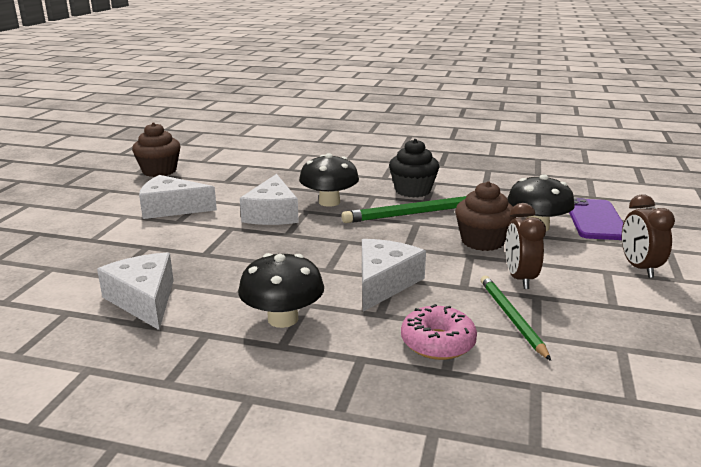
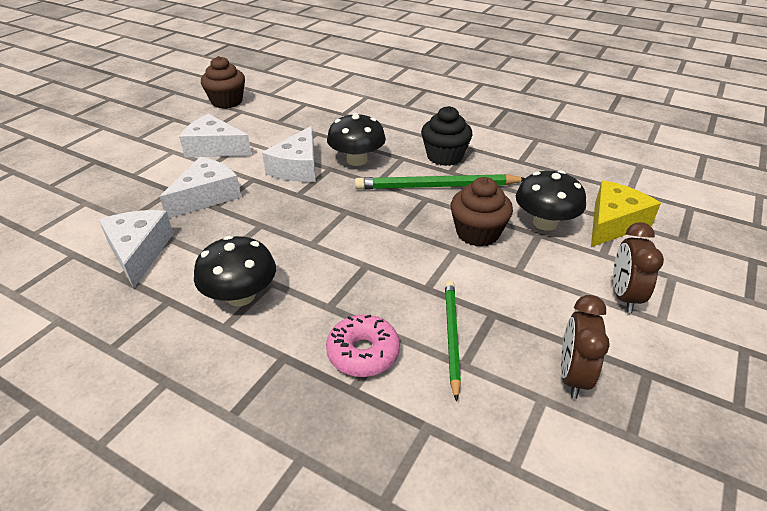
camera: 15 degrees right, 15 degrees up
(384, 283) = (354, 269): white cheese -> white cheese (206, 196)
(520, 278) = (488, 287): brown clock -> brown clock (572, 376)
(595, 220) = (613, 223): purple phone -> yellow cheese

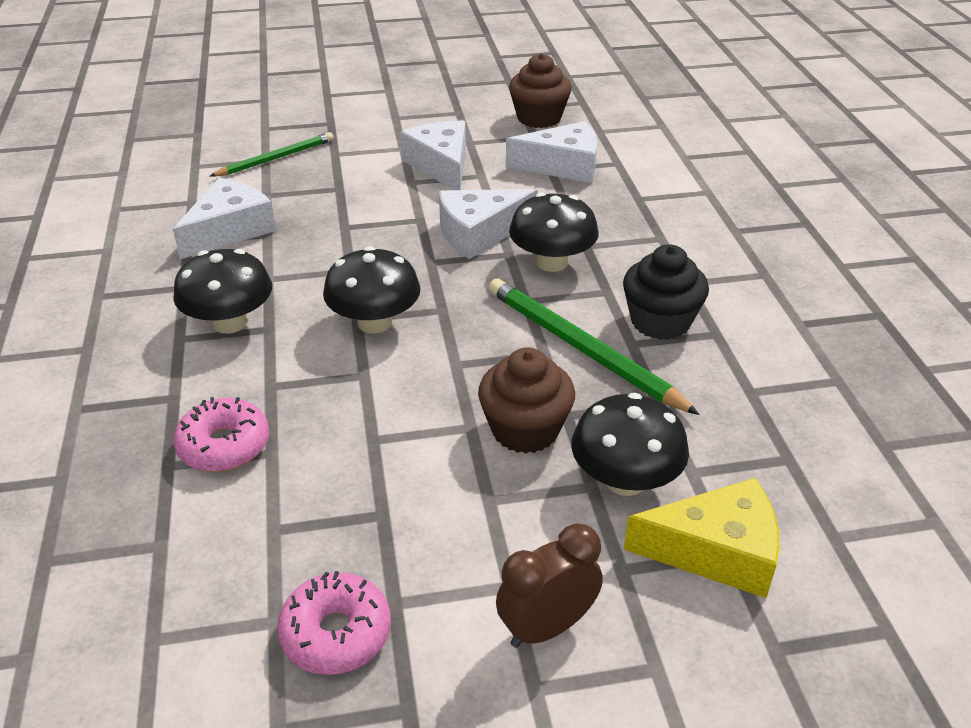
camera: 50 degrees right, 0 degrees up
(206, 196) = (354, 212): white cheese -> white cheese (563, 166)
(324, 239) = (374, 322): none -> black mushroom
(451, 336) = (309, 498): green pencil -> green pencil (276, 158)
(572, 376) = (336, 633): brown clock -> pink donut

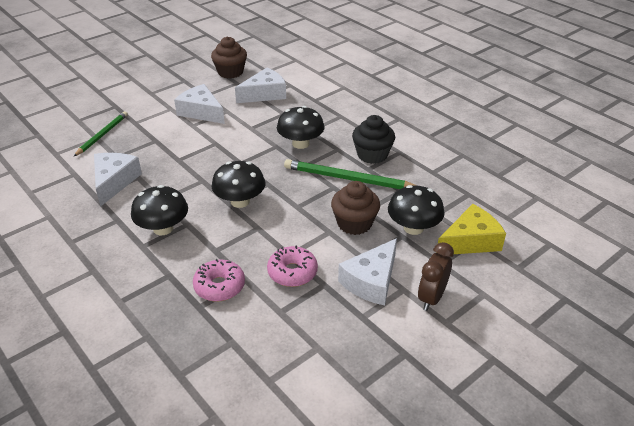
camera: 30 degrees left, 0 degrees up
(336, 633) = (349, 340): pink donut -> pink donut (292, 272)
(479, 233) = (252, 140): white cheese -> white cheese (371, 281)

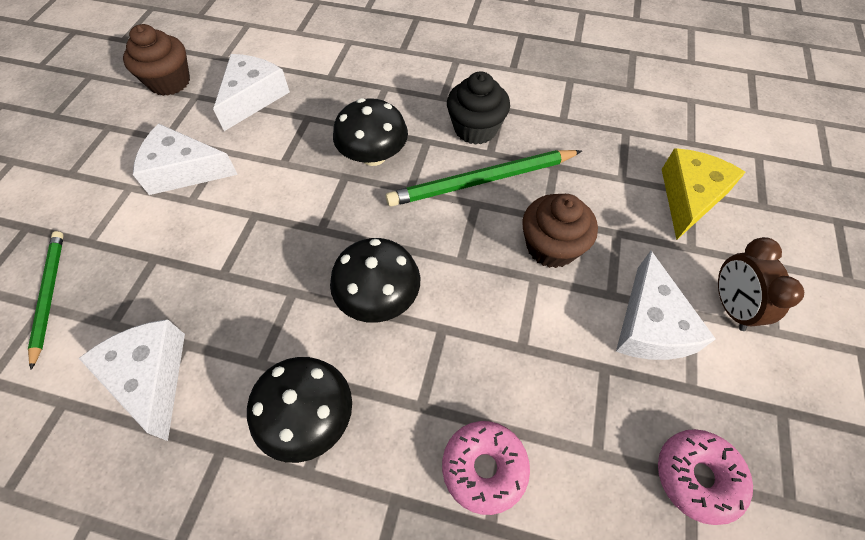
camera: 35 degrees left, 20 degrees up
(292, 272) = (552, 375): pink donut -> pink donut (697, 477)
(413, 228) = (618, 213): black mushroom -> none

